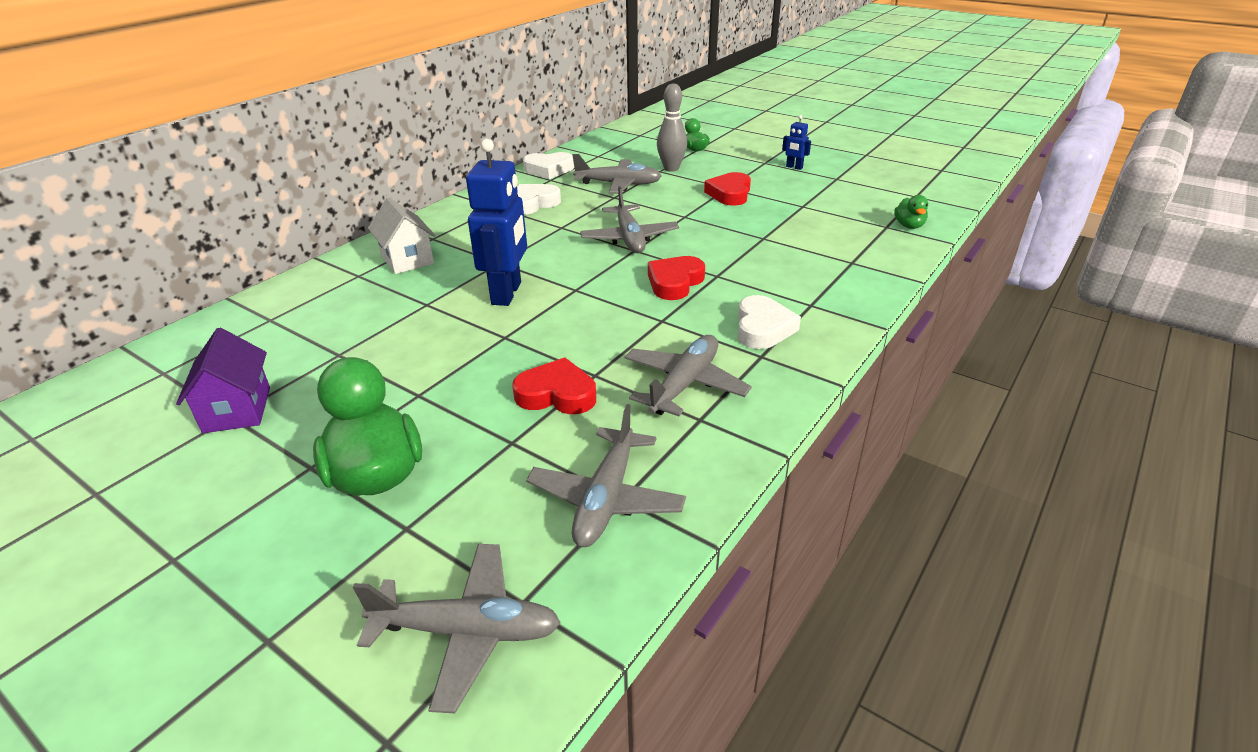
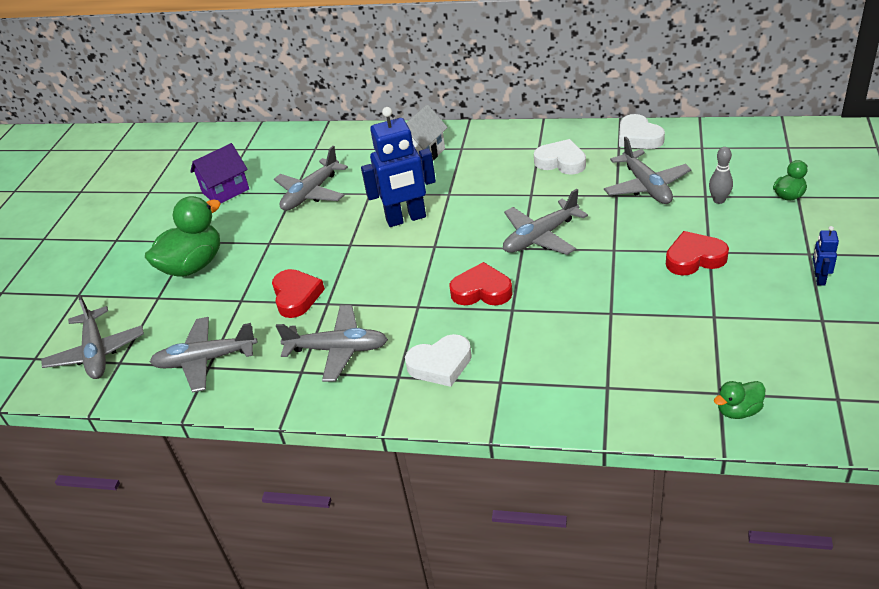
camera: 70 degrees right, 5 degrees up
(362, 341) = (311, 193): none -> grey plane
(671, 168) = (719, 200): grey bowling pin -> grey bowling pin, size x0.66

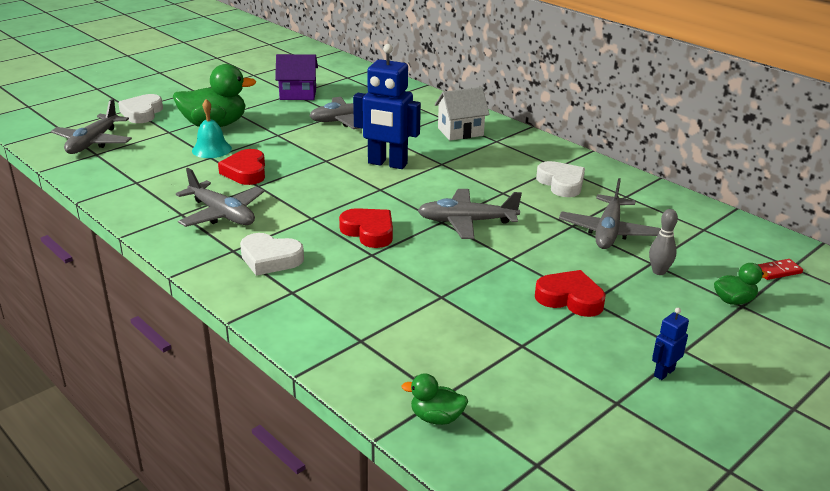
camera: 30 degrees right, 10 degrees down
(205, 360) = (140, 177): grey plane -> none
(229, 292) = (211, 149): none -> turquoise bell
(296, 296) = (246, 172): red heart -> red heart turned 150 degrees clockwise
(638, 137) = (655, 197): white heart -> white heart (142, 113)
(785, 156) = (777, 271): none -> red domino

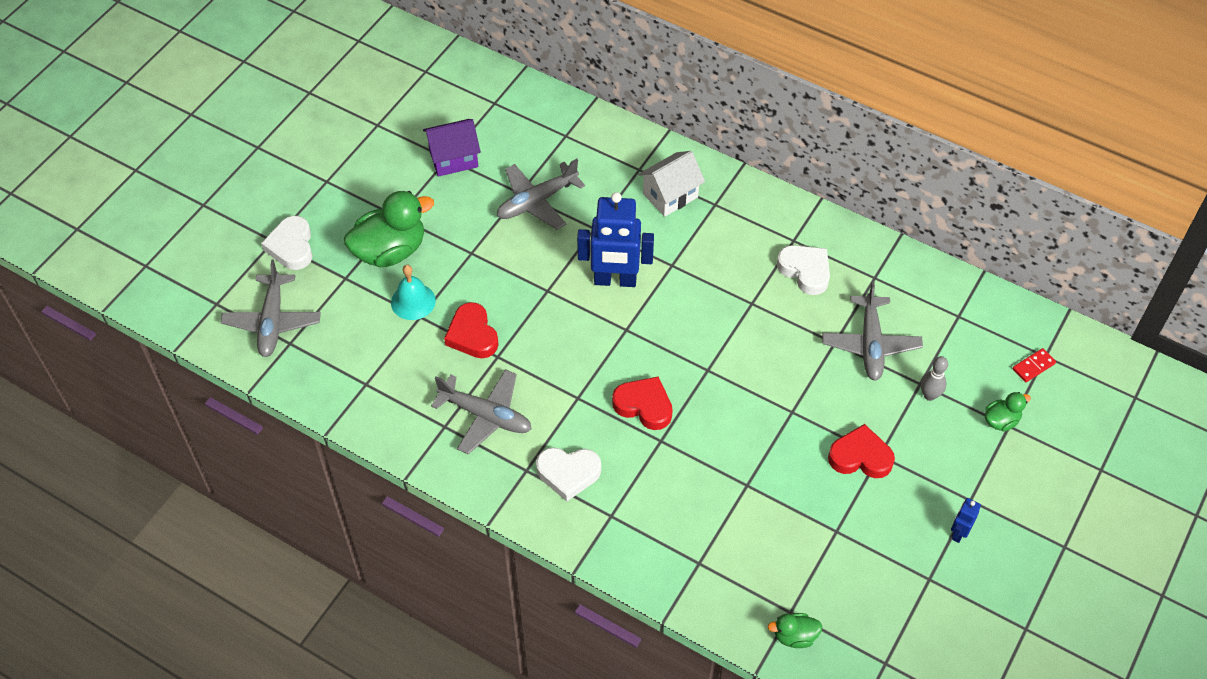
camera: 15 degrees left, 25 degrees up
(466, 222) = (732, 364): grey plane -> none

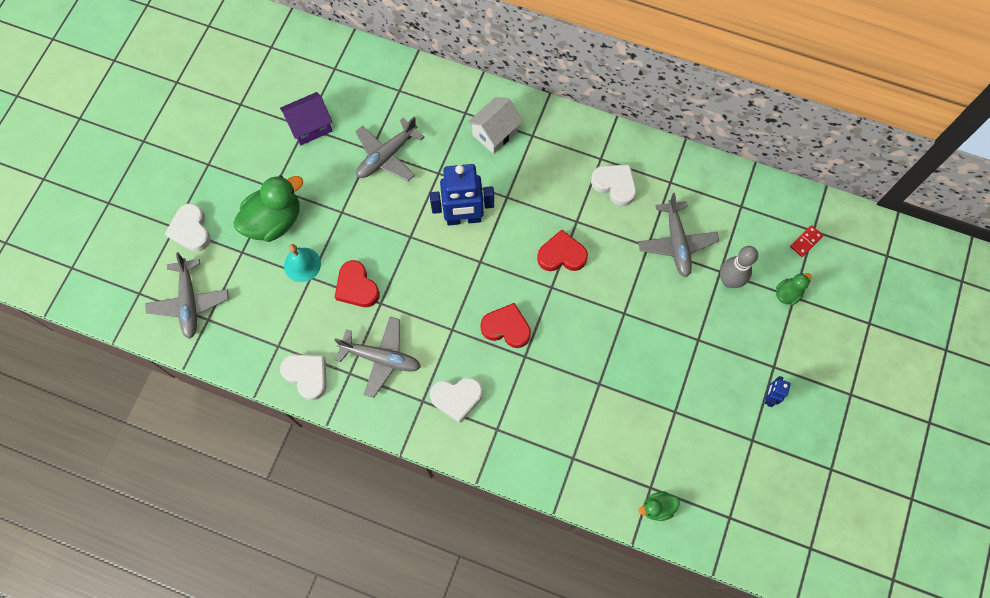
camera: 10 degrees left, 15 degrees up
(393, 421) = (307, 376): none -> white heart
(860, 457) = (684, 344): red heart -> red heart (561, 255)
(929, 395) = (729, 281): grey bowling pin -> grey bowling pin, size x1.51

